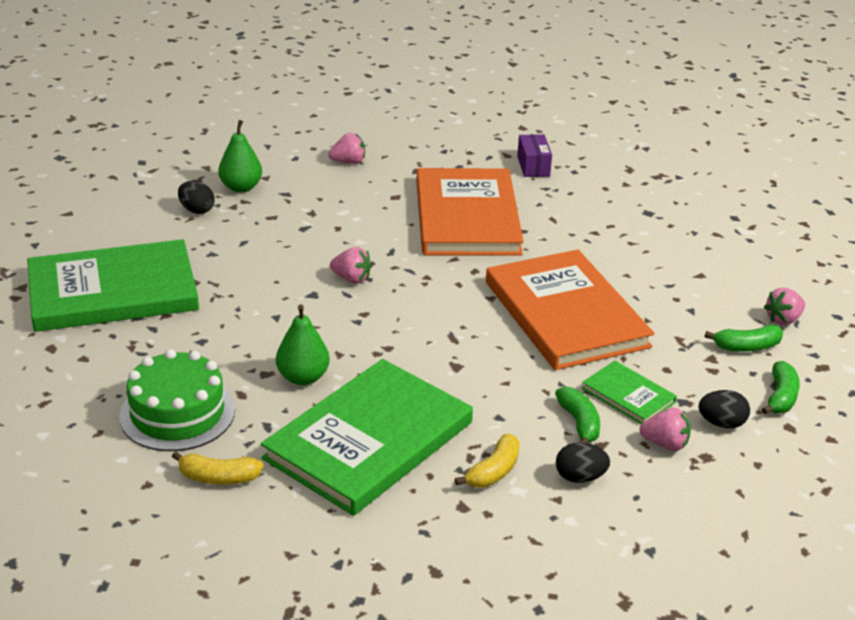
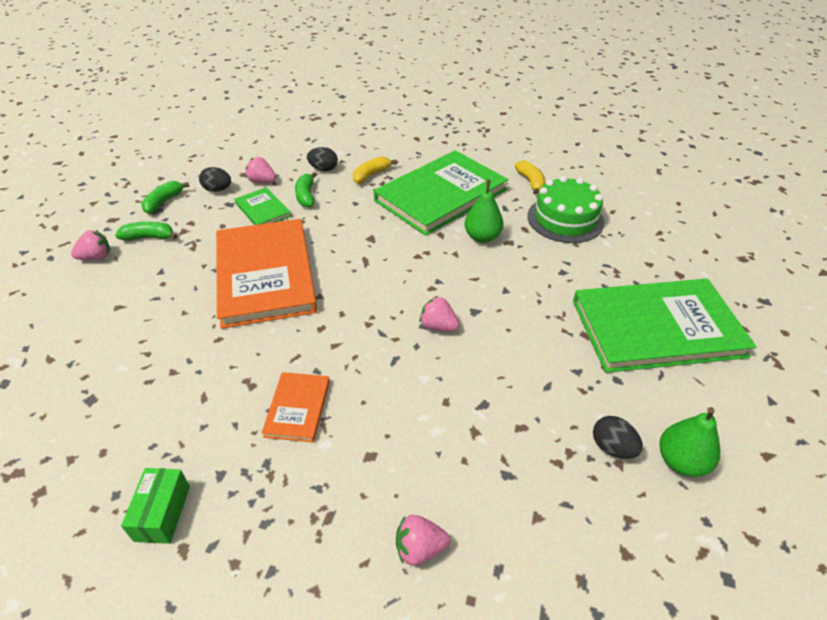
camera: 170 degrees left, 10 degrees up
(218, 478) = (530, 182): yellow banana -> yellow banana turned 60 degrees clockwise
(241, 187) = (567, 493): green pear -> green pear (681, 461)
(466, 217) = (298, 408): orange book -> orange book, size x0.46
(533, 166) = (162, 513): purple box -> green box

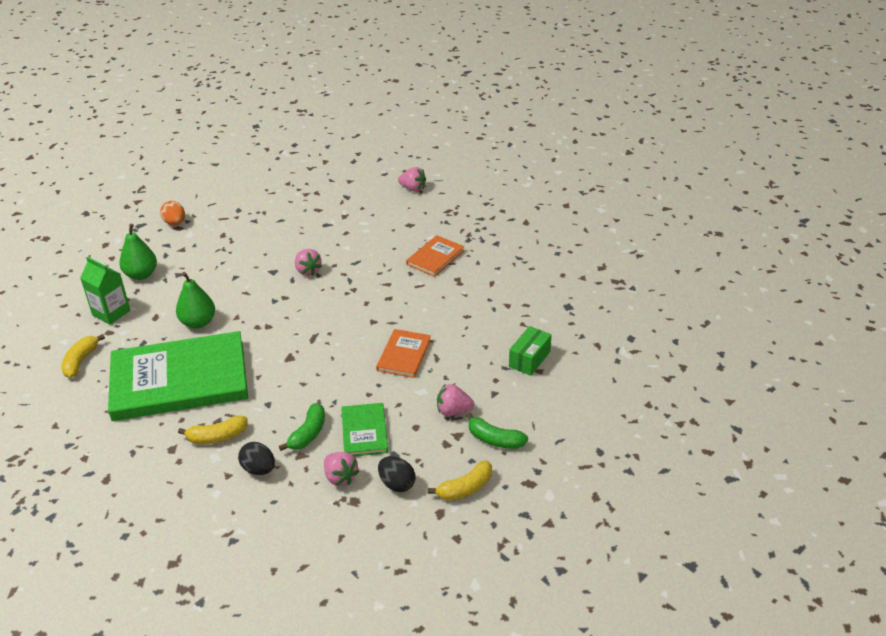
camera: 150 degrees left, 5 degrees down
(96, 257) = (552, 433): pink strawberry -> pink strawberry (453, 411)
(162, 513) = (532, 237): green box -> green box (529, 359)
(164, 202) = (465, 488): green banana -> yellow banana
(265, 275) = (404, 355): orange book -> orange book, size x0.46
(565, 219) = (111, 313): green cake -> green carton
(612, 448) = (282, 188): black egg -> none
(656, 328) = (175, 223): green book -> orange egg
(681, 461) = (258, 174): green pear -> green pear (141, 274)

